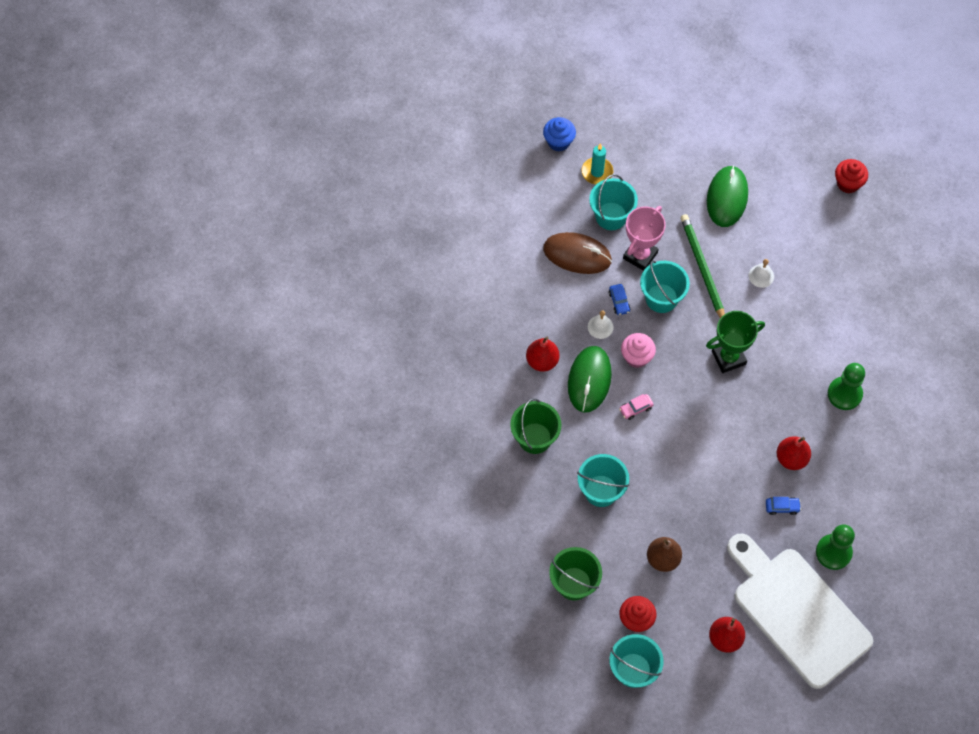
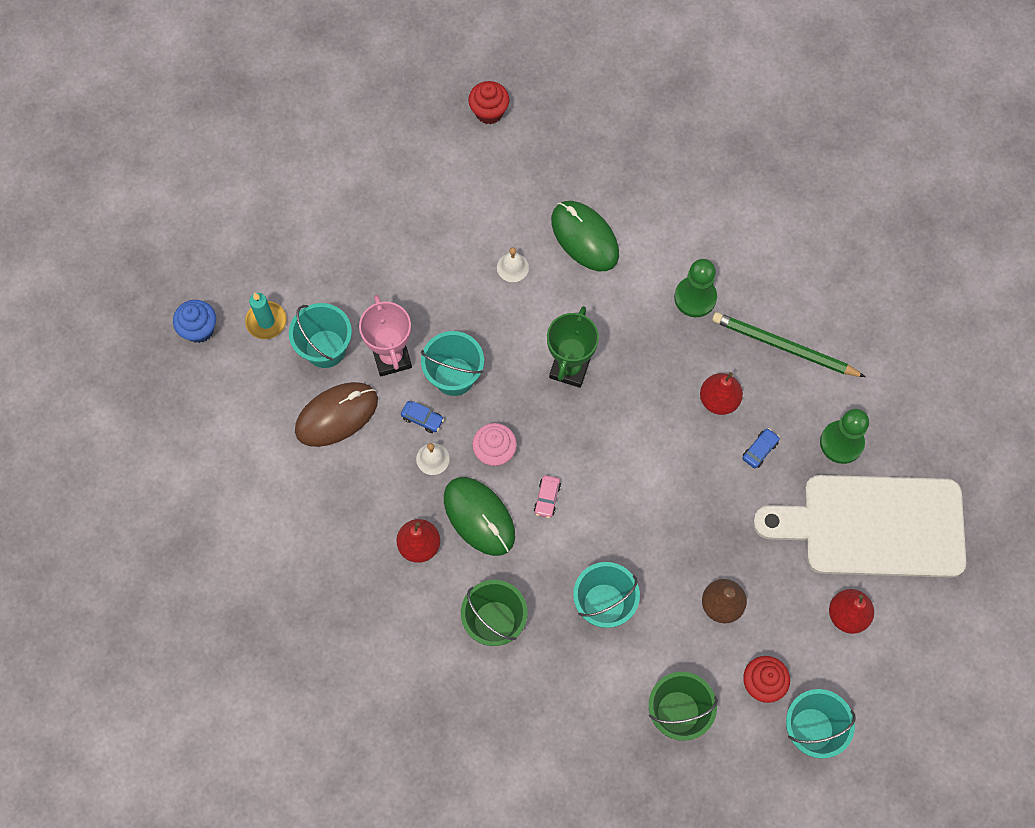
camera: 50 degrees left, 5 degrees up
(702, 269) = (457, 313): green pencil -> green pencil (784, 347)
(727, 197) = (405, 228): green mouse -> green mouse (584, 237)

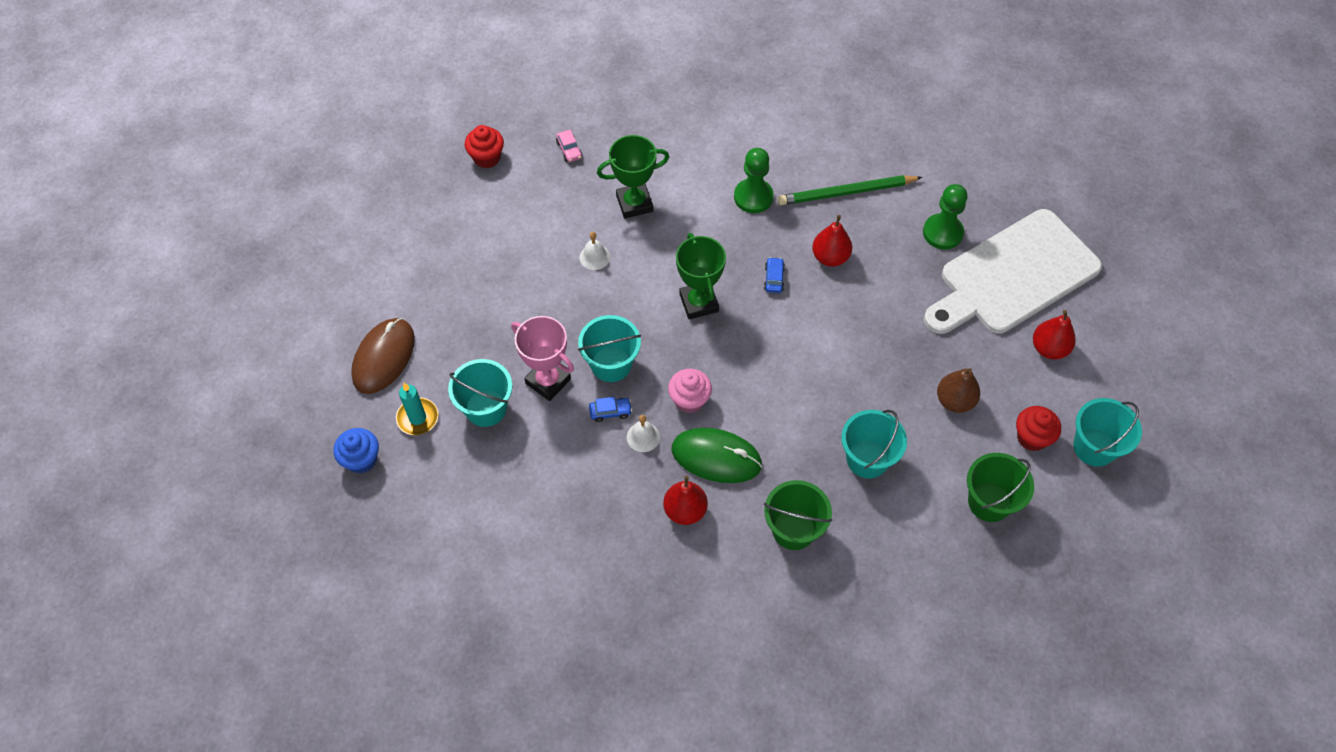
camera: 35 degrees left, 10 degrees down
(336, 415) = (535, 453): brown mouse -> brown mouse (383, 357)
(547, 498) = (759, 409): pink car -> pink car (569, 150)
(584, 237) = (634, 203): green mouse -> green trophy
(759, 450) = (889, 273): blue car -> blue car (774, 278)

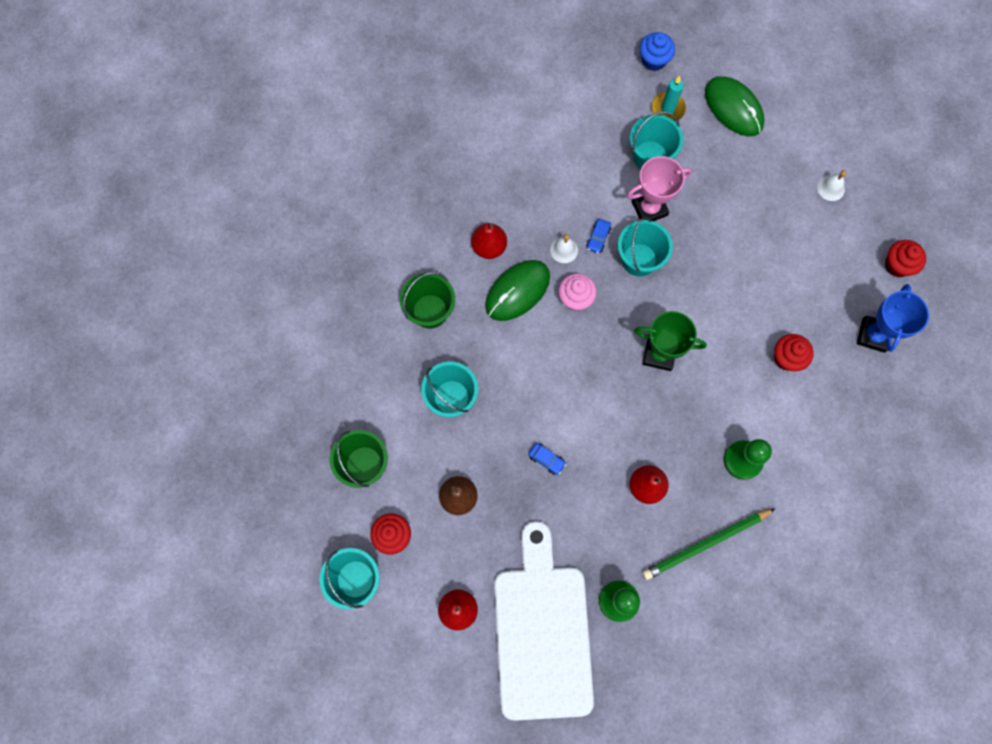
camera: 120 degrees right, 15 degrees up
(383, 357) = (733, 108): brown mouse -> green mouse
(569, 150) = (873, 335): pink car -> blue trophy
(594, 257) = (747, 298): white bell -> white bell (831, 188)
(634, 203) = (786, 358): green trophy -> red cupcake
(774, 278) = (650, 427): blue car -> blue car (546, 459)
(846, 193) = (706, 544): green pencil -> green pencil turned 135 degrees counterclockwise

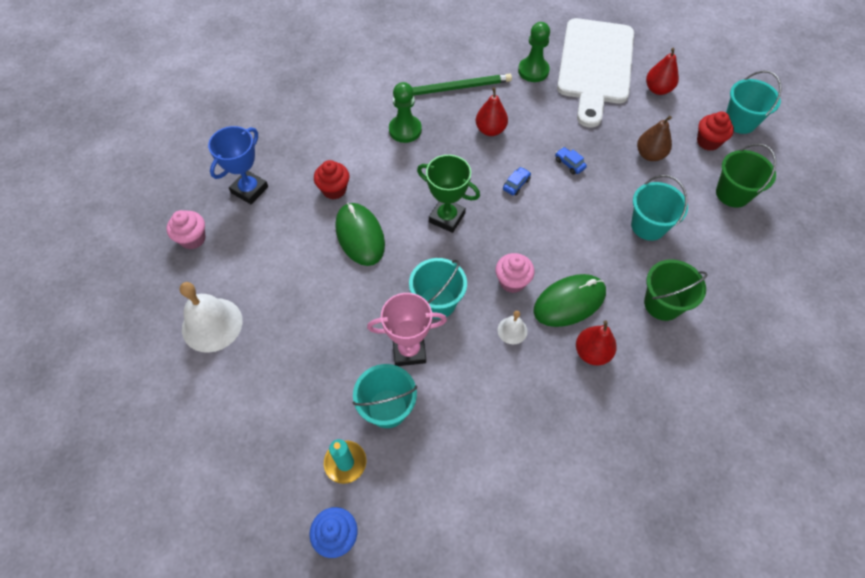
camera: 165 degrees left, 15 degrees down
(598, 238) = (473, 333): blue car -> blue car (516, 184)
(733, 108) = (268, 443): green mouse -> green mouse (360, 235)
(831, 188) = (212, 324): white bell -> white bell, size x2.01
(897, 265) = (193, 239): red cupcake -> pink cupcake

